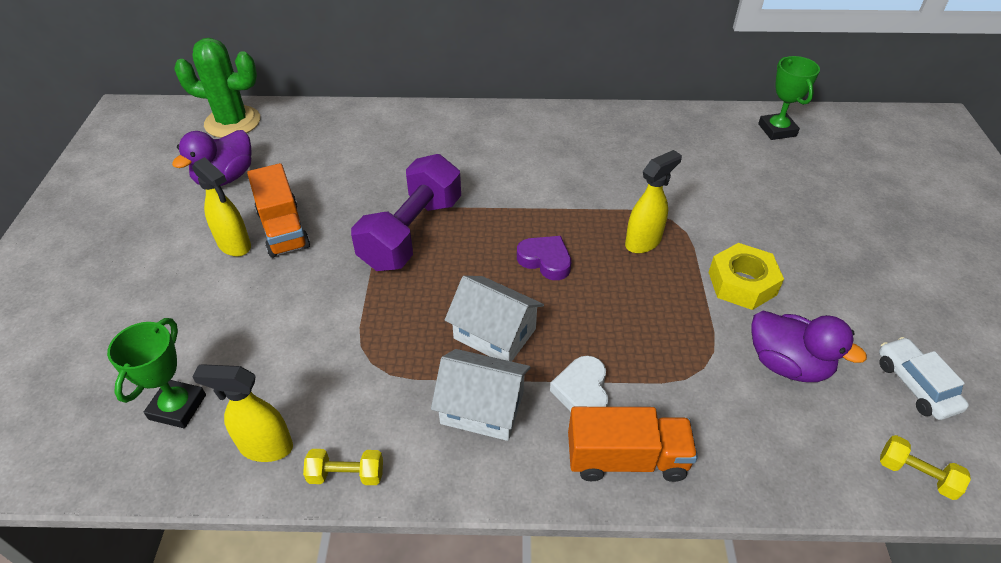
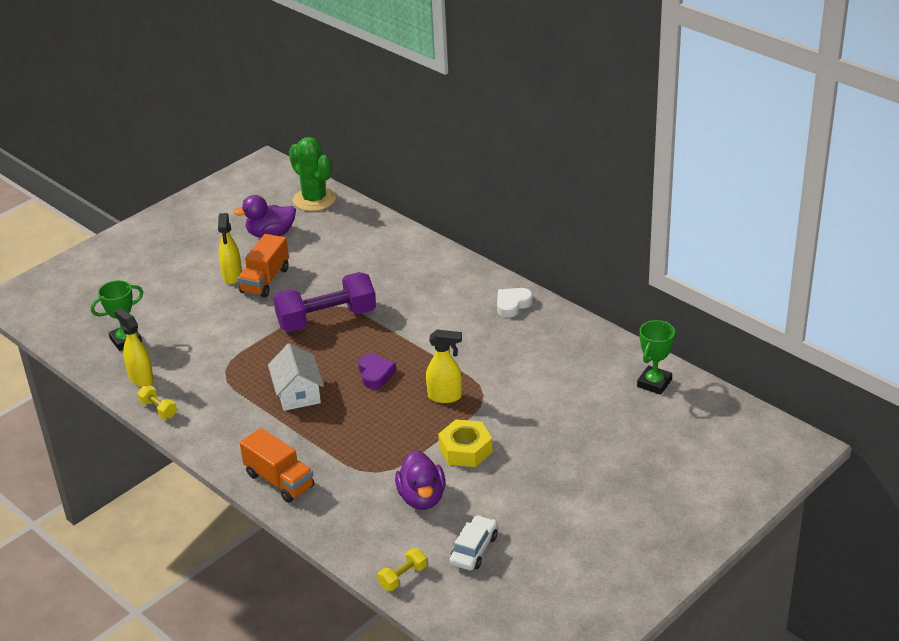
camera: 45 degrees right, 10 degrees down
(482, 408) = (247, 420): white house -> none
(582, 391) = (301, 443): white heart -> white heart (512, 305)
(916, 475) = (403, 577): yellow dumbbell -> yellow dumbbell turned 60 degrees clockwise

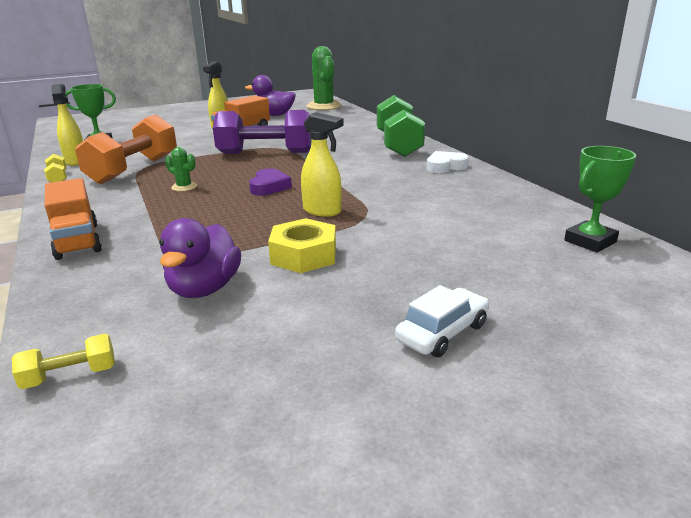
camera: 20 degrees right, 10 degrees down
(219, 378) = (134, 169): none -> orange dumbbell
(298, 393) = (184, 187): white house -> green cactus
(450, 274) = (398, 145): none -> green dumbbell
(474, 549) = (207, 367): white car -> white car (442, 333)

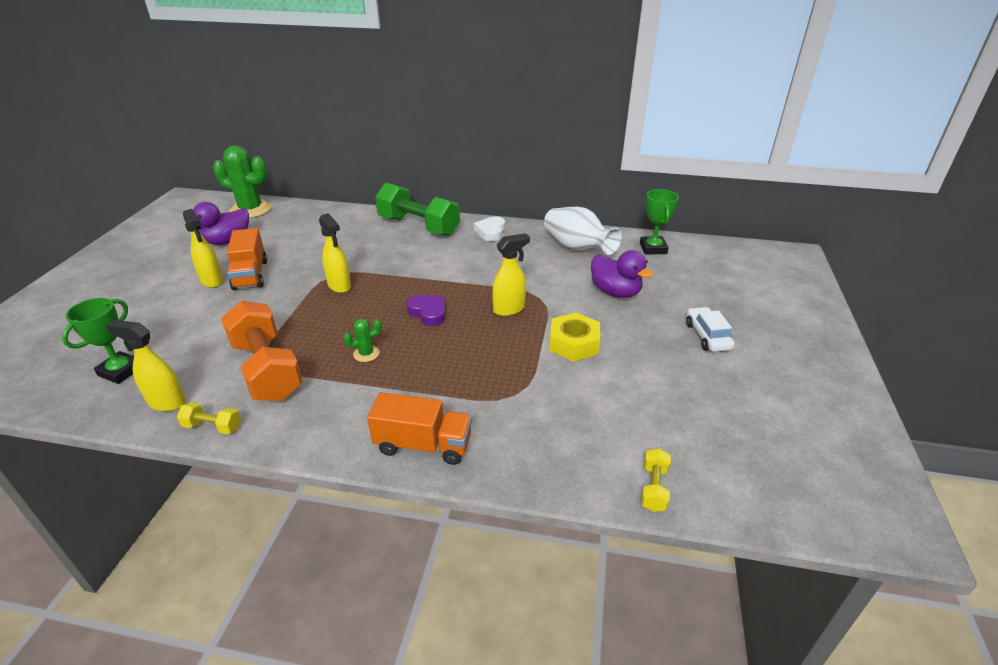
camera: 55 degrees left, 10 degrees up
(204, 289) = (583, 400): purple duck -> purple duck (615, 292)
(265, 153) = (339, 286): purple dumbbell -> yellow spray bottle
(497, 205) = (577, 248): none -> white vase

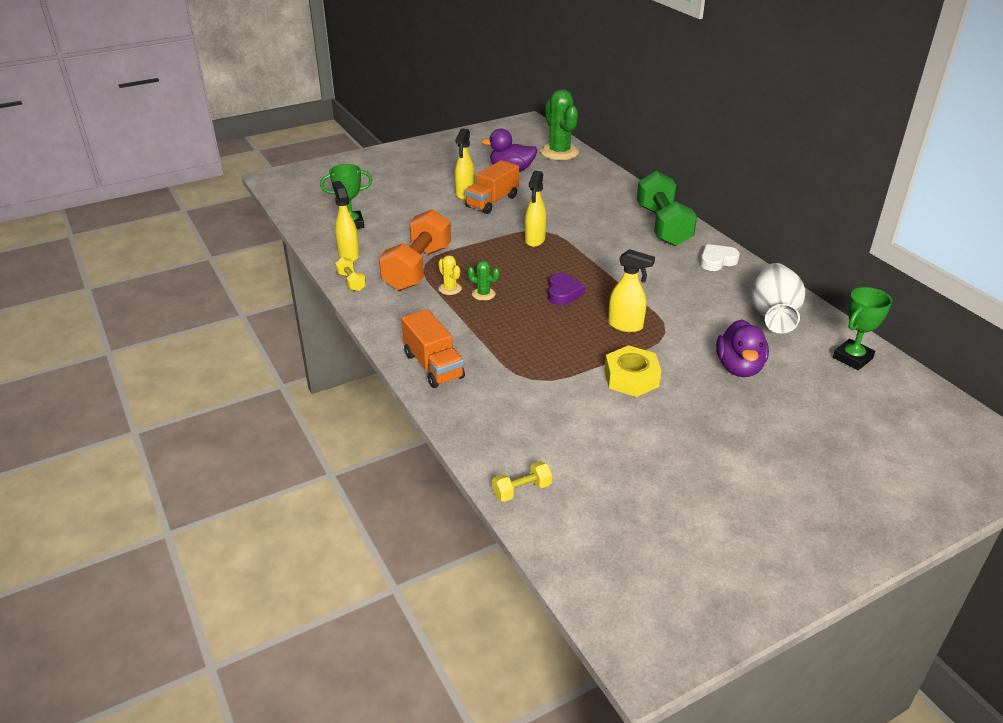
camera: 50 degrees right, 0 degrees up
(328, 368) = (450, 289): none -> yellow cactus
(707, 336) = (756, 448): white car -> none

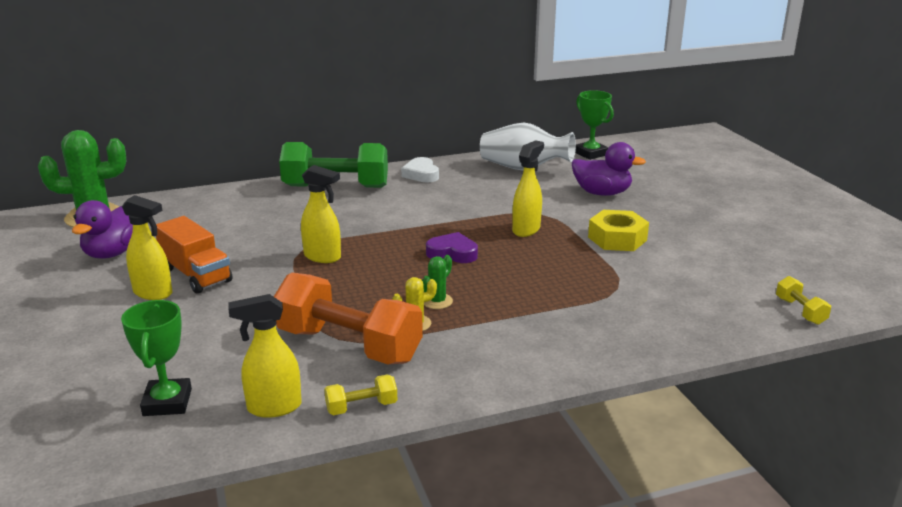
camera: 80 degrees left, 10 degrees down
(433, 366) = (590, 347): orange truck -> none

